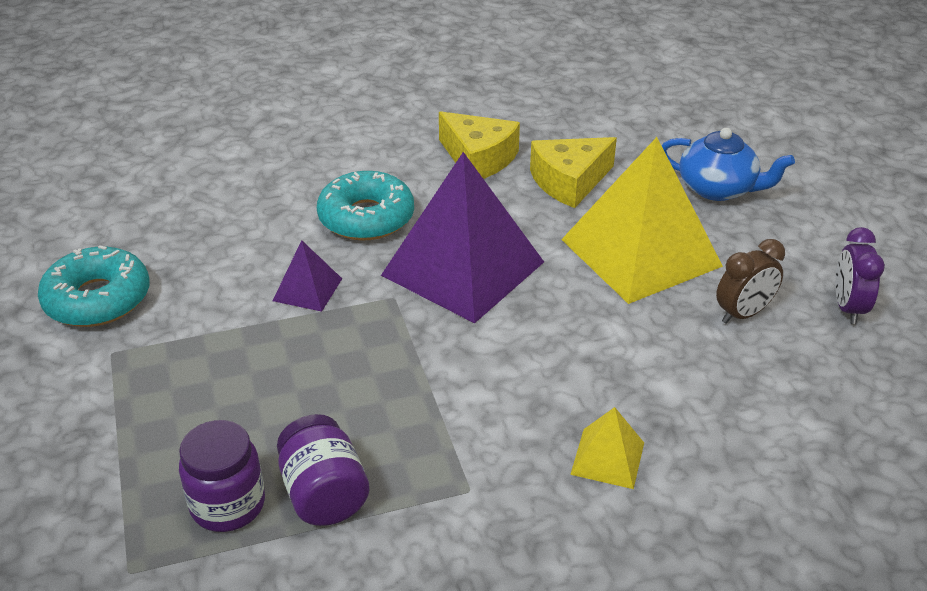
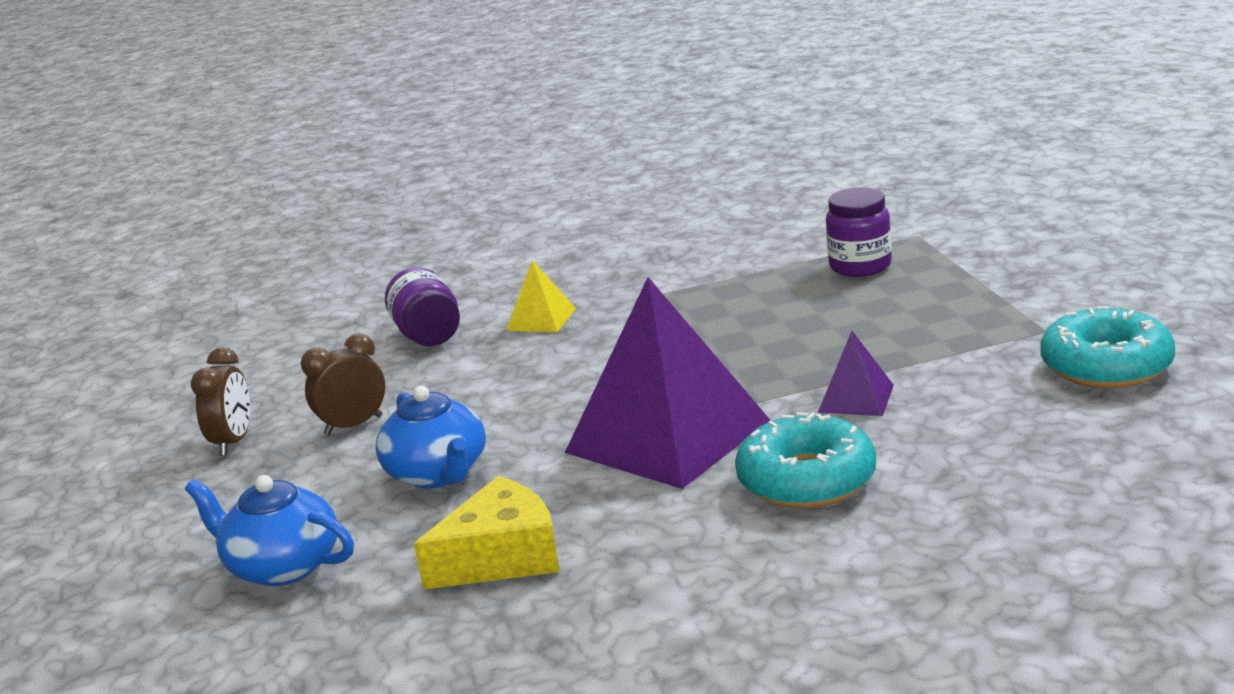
camera: 175 degrees left, 15 degrees down
(324, 494) = (782, 279): purple jar -> purple jar (428, 335)
(478, 158) = (642, 583): yellow cheese -> none
(640, 252) = (438, 474): yellow pyramid -> blue teapot
(848, 308) = (233, 442): purple clock -> brown clock

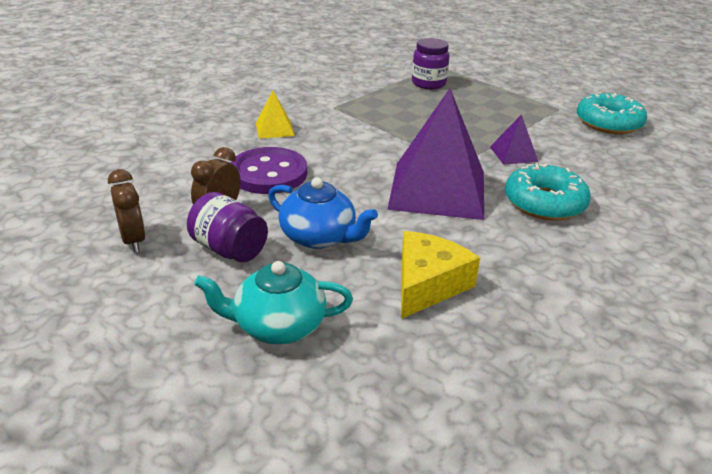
camera: 35 degrees left, 10 degrees up
(282, 566) = (278, 325): blue teapot -> turquoise teapot
(428, 335) = (206, 147): purple jar -> purple jar (229, 249)
(466, 382) = (269, 173): none -> purple button

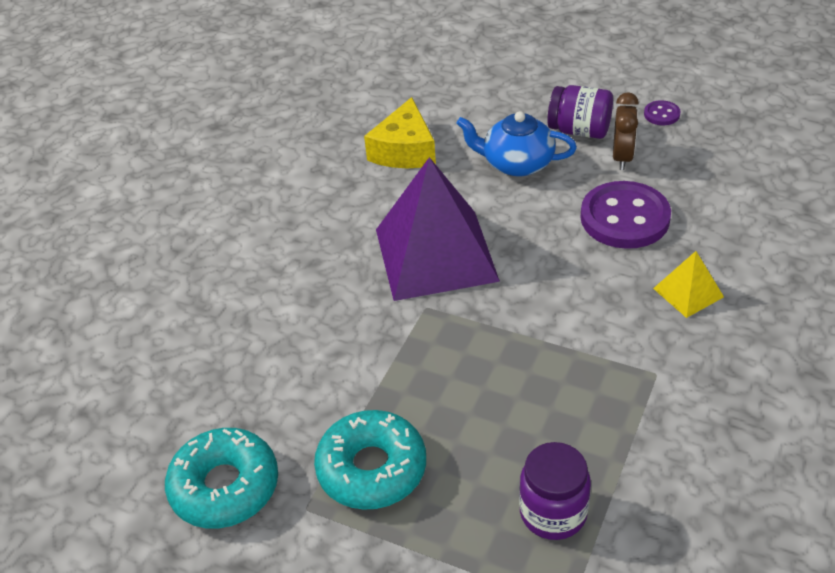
camera: 165 degrees right, 10 degrees up
(133, 240) = (661, 114): brown clock -> purple button
(278, 325) = (494, 93): turquoise teapot -> none
(513, 154) = (363, 349): purple pyramid -> none
(544, 203) = (317, 273): turquoise donut -> turquoise donut (372, 469)

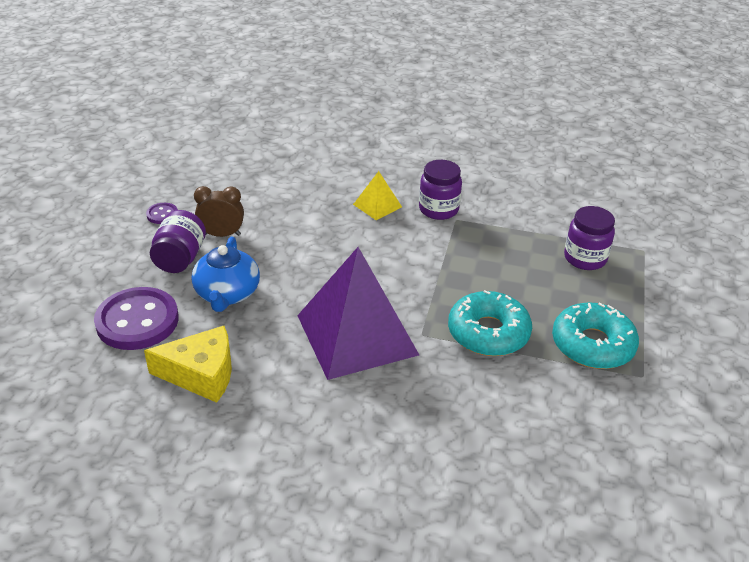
camera: 105 degrees left, 5 degrees down
(225, 487) = (650, 429): turquoise donut -> turquoise donut (488, 333)
(624, 218) = (299, 233): purple button -> purple button (137, 321)
(680, 357) = (438, 209): none -> purple jar

